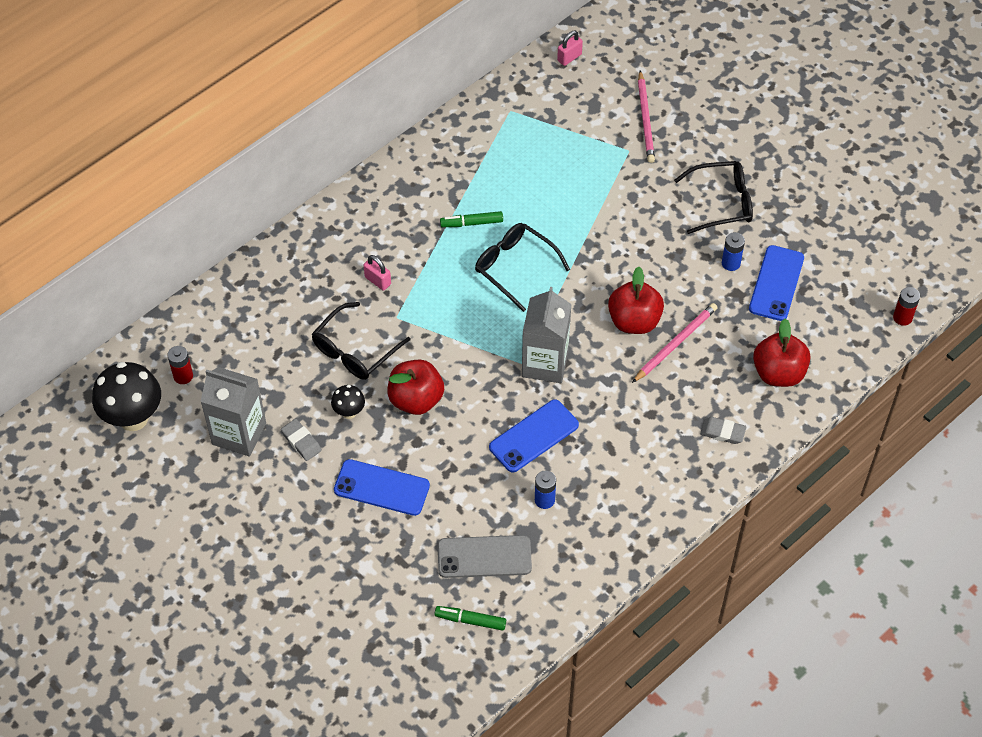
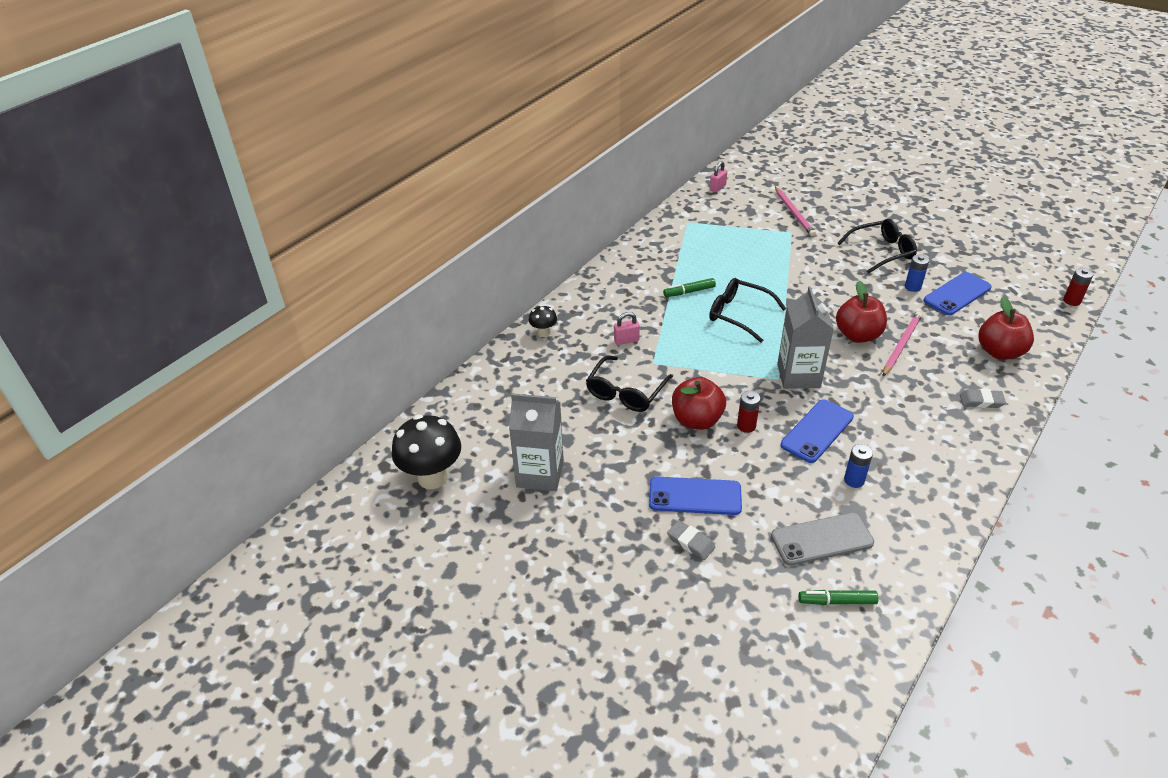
camera: 10 degrees left, 15 degrees down
(183, 376) = (472, 436): red battery -> red battery (746, 426)
(301, 441) = (602, 470): grey eraser -> grey eraser (690, 542)
(349, 412) = (639, 440): black mushroom -> black mushroom (543, 333)
(378, 281) = (626, 340): pink padlock -> pink padlock turned 45 degrees counterclockwise
(776, 283) = (957, 294): blue phone -> blue phone turned 45 degrees clockwise

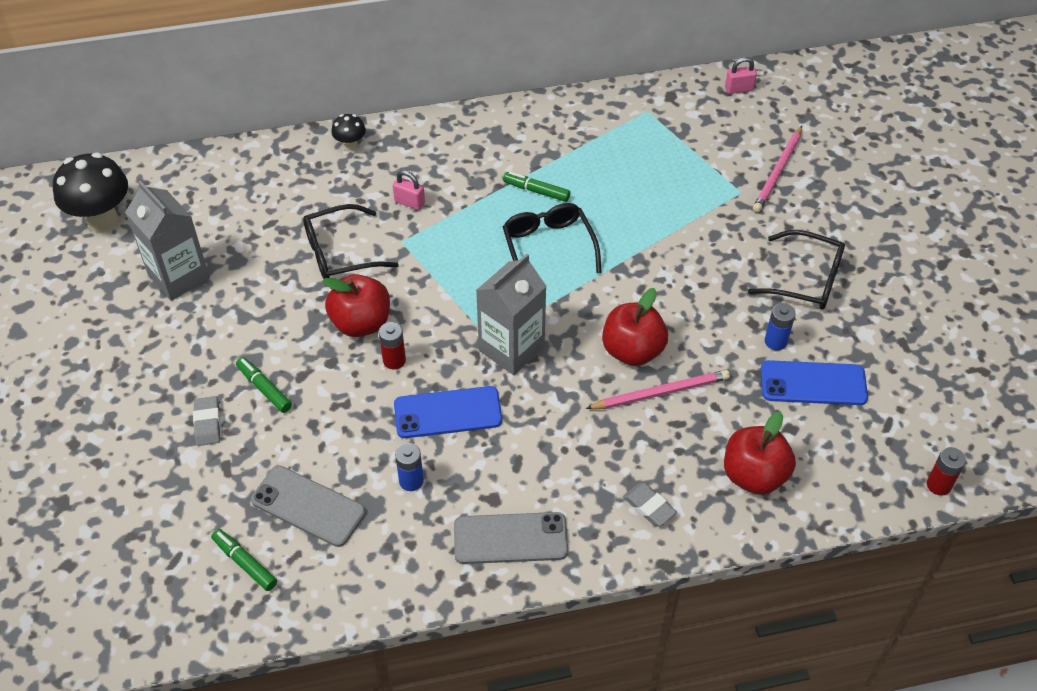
camera: 40 degrees right, 10 degrees up
(695, 496) = (264, 388): blue phone -> green marker
(947, 468) = (510, 538): none -> grey phone

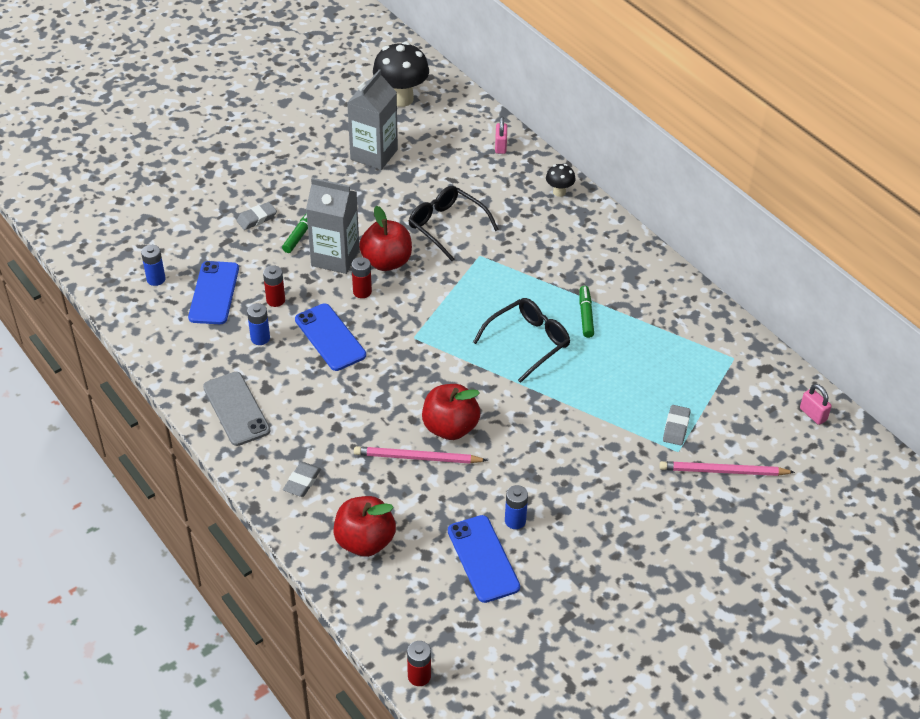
camera: 65 degrees right, 5 degrees down
(245, 563) = (156, 279): green marker -> blue battery
(308, 506) = (214, 293): grey phone -> blue phone
(358, 446) = (275, 300): none -> red battery
(409, 202) = (522, 245): pink padlock -> pink padlock (500, 146)
(511, 349) = (410, 353): grey carton -> grey carton (335, 257)
(660, 392) = (417, 458): pink pencil -> pink pencil turned 135 degrees clockwise
(712, 182) = (676, 427): none -> grey eraser
(806, 280) = (600, 525): black glasses -> none

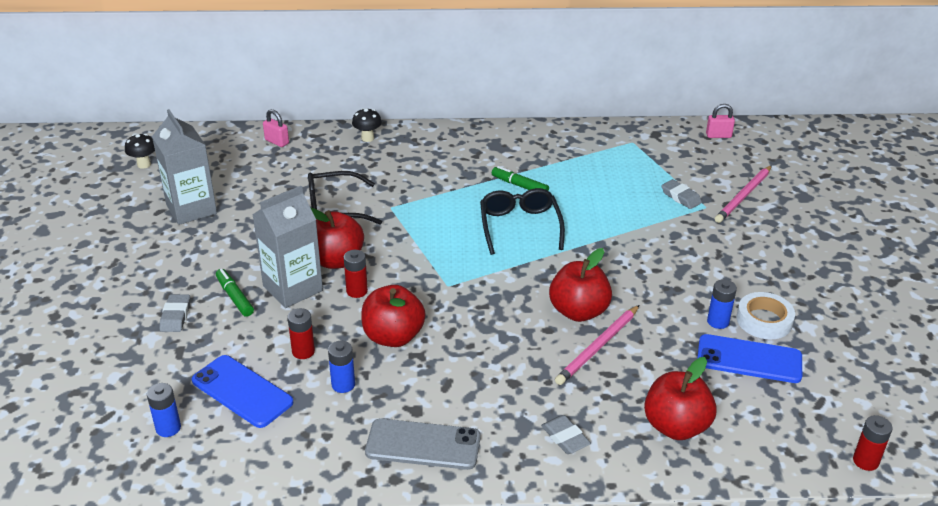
camera: 55 degrees left, 10 degrees down
(330, 337) = (393, 336): blue phone -> red apple
(401, 99) = (144, 164): black mushroom -> black mushroom, size x0.50
(544, 551) = (764, 320): none -> white tape

